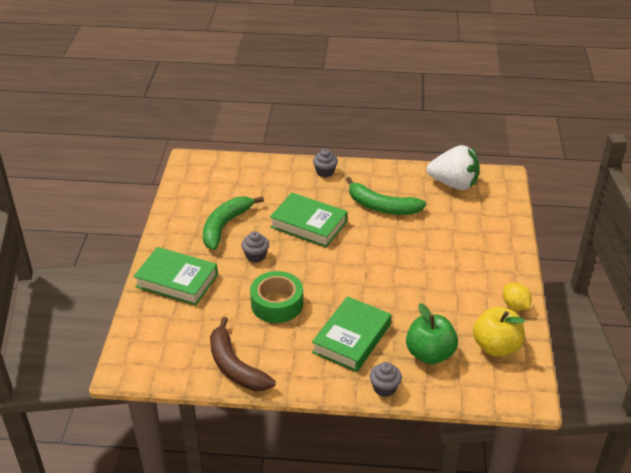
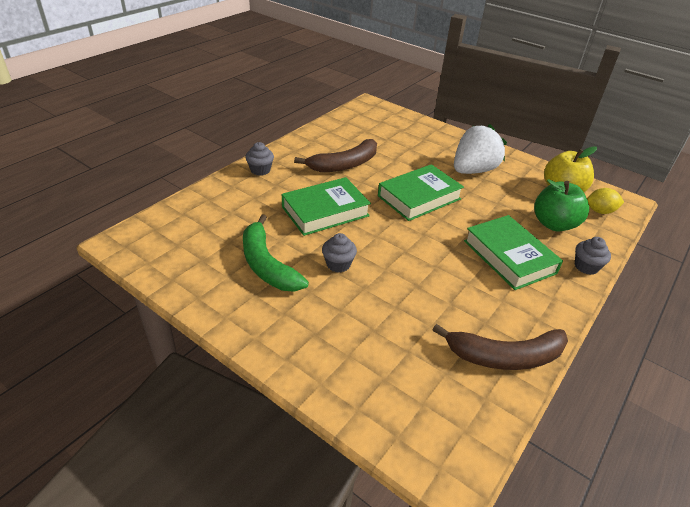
camera: 60 degrees left, 0 degrees up
(176, 281) = (322, 344): green book -> green book (419, 197)
(277, 304) = (426, 282): green tape -> none
(382, 207) = (344, 165): green banana -> brown banana
(454, 184) = (353, 124): white strawberry -> white strawberry (473, 170)
(515, 305) = (520, 163): yellow lemon -> yellow lemon (600, 211)

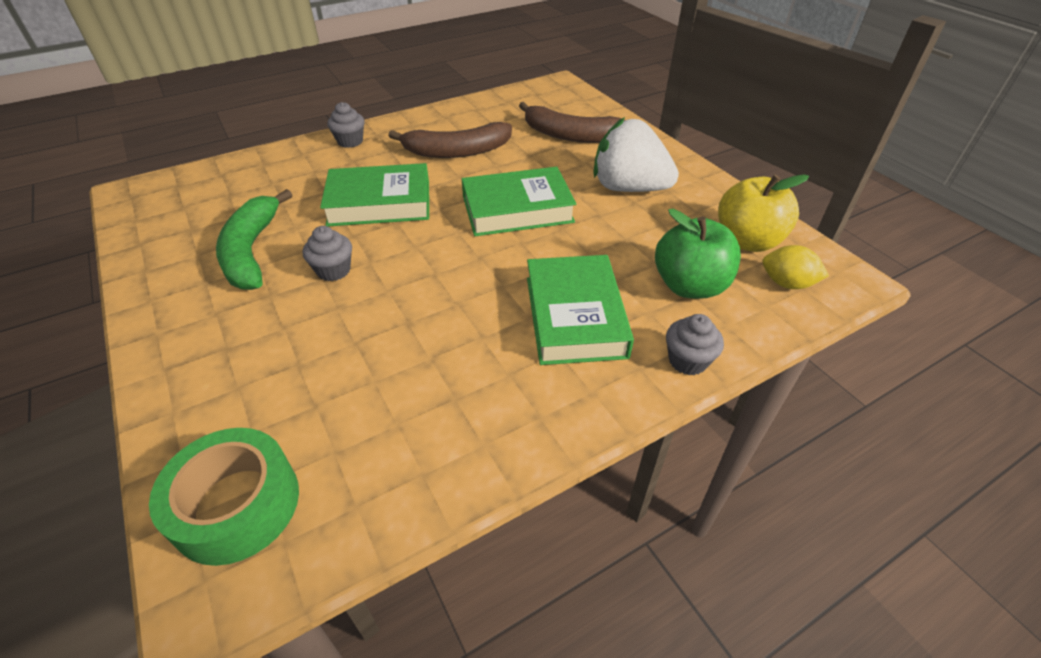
camera: 25 degrees right, 5 degrees up
(418, 421) = (236, 505): none -> green tape
(473, 170) = (628, 188): white strawberry -> white strawberry turned 135 degrees counterclockwise
(505, 357) = (438, 456): brown banana -> brown banana (571, 135)

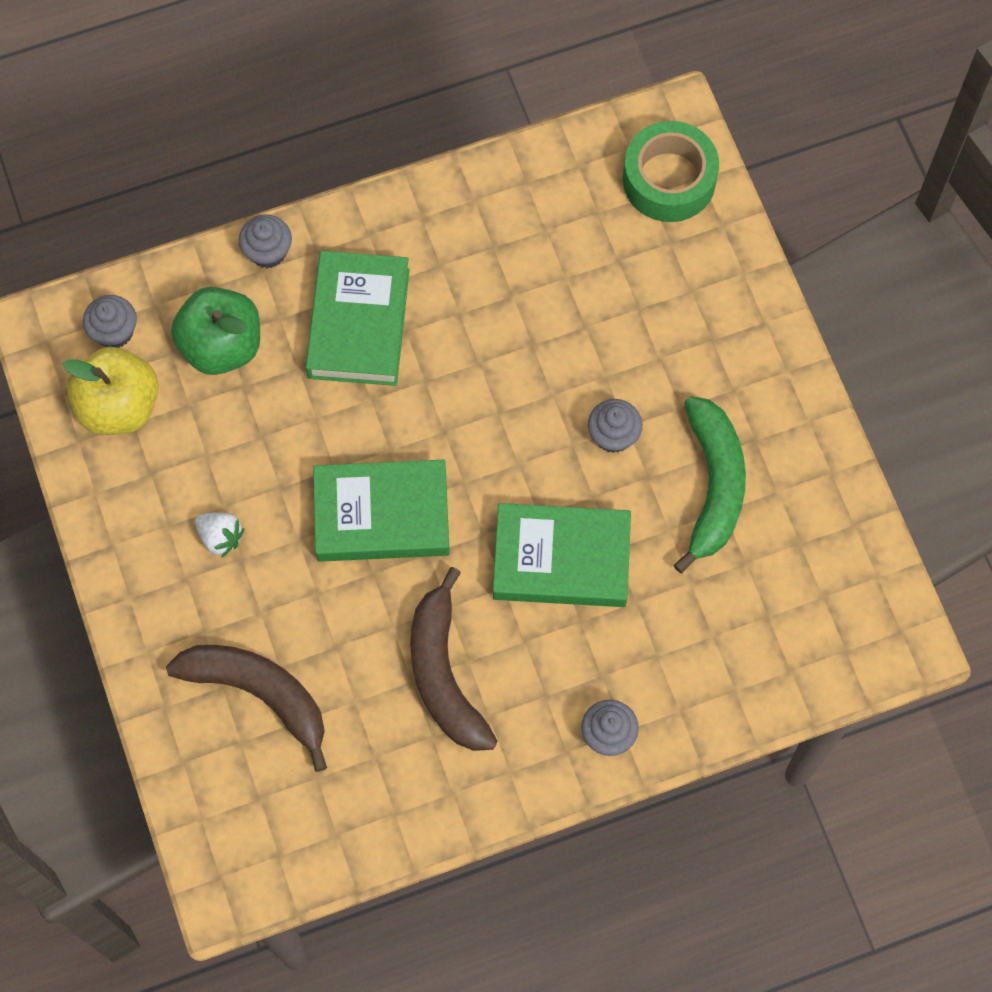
camera: 170 degrees left, 25 degrees up
(457, 151) = (444, 674): brown banana -> brown banana turned 105 degrees counterclockwise
(628, 188) = (220, 537): white strawberry -> white strawberry, size x0.45
(787, 283) = (114, 332): yellow lemon -> grey cupcake

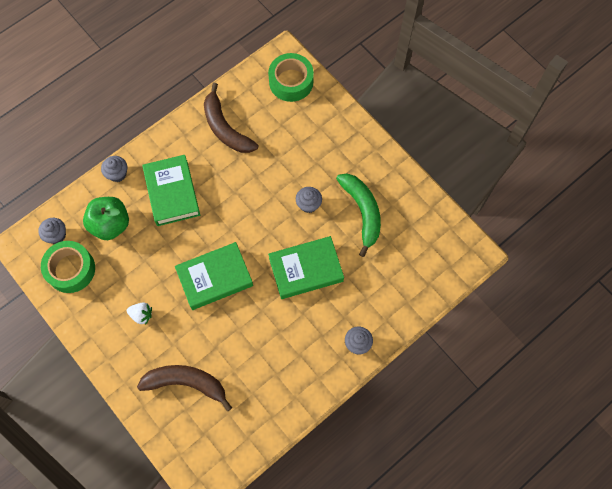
camera: 20 degrees left, 0 degrees up
(119, 406) = (71, 269): yellow apple -> green tape
(444, 674) = (271, 342): brown banana -> brown banana (225, 128)

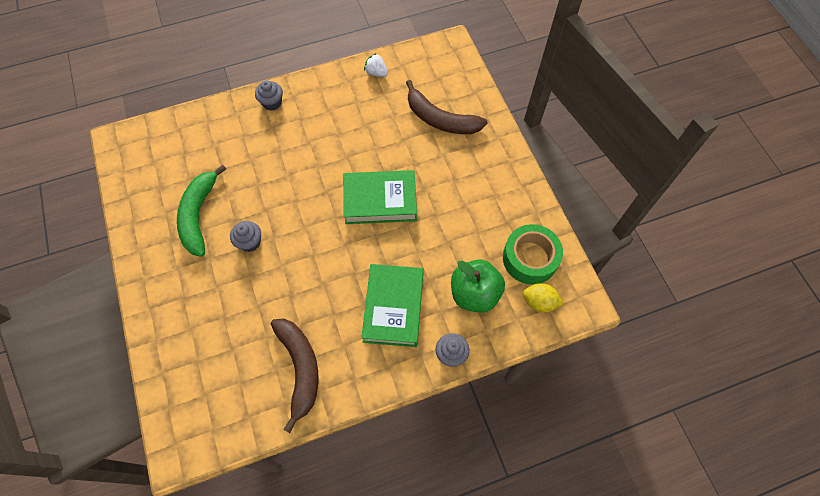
camera: 160 degrees left, 5 degrees down
(56, 235) = (539, 302): grey cupcake -> yellow lemon
(141, 315) = (466, 189): white strawberry -> white strawberry (376, 73)
(291, 82) = (190, 405): green tape -> none
(306, 269) = (286, 179): green book -> none

